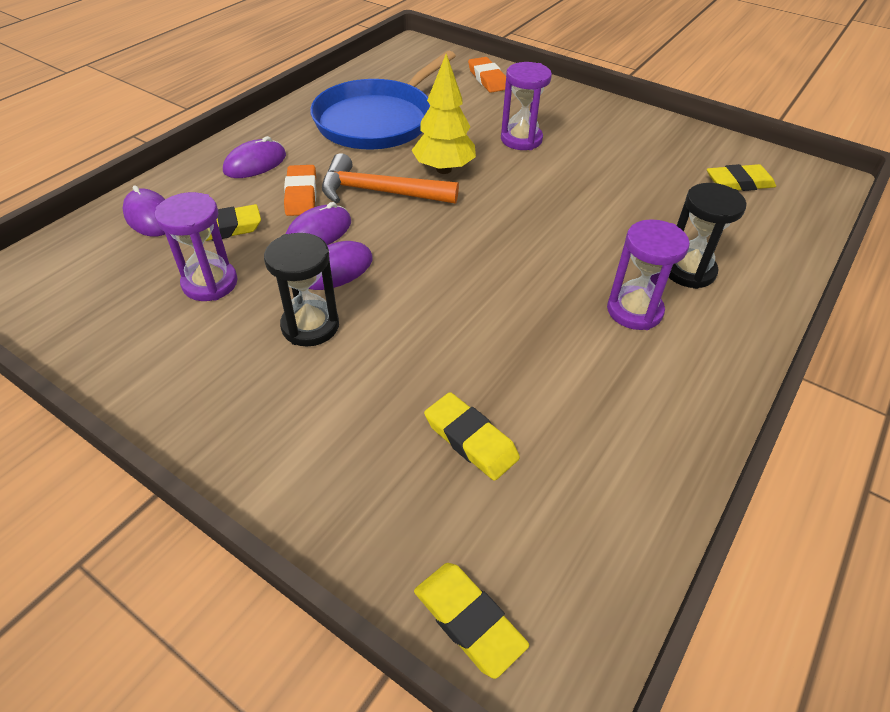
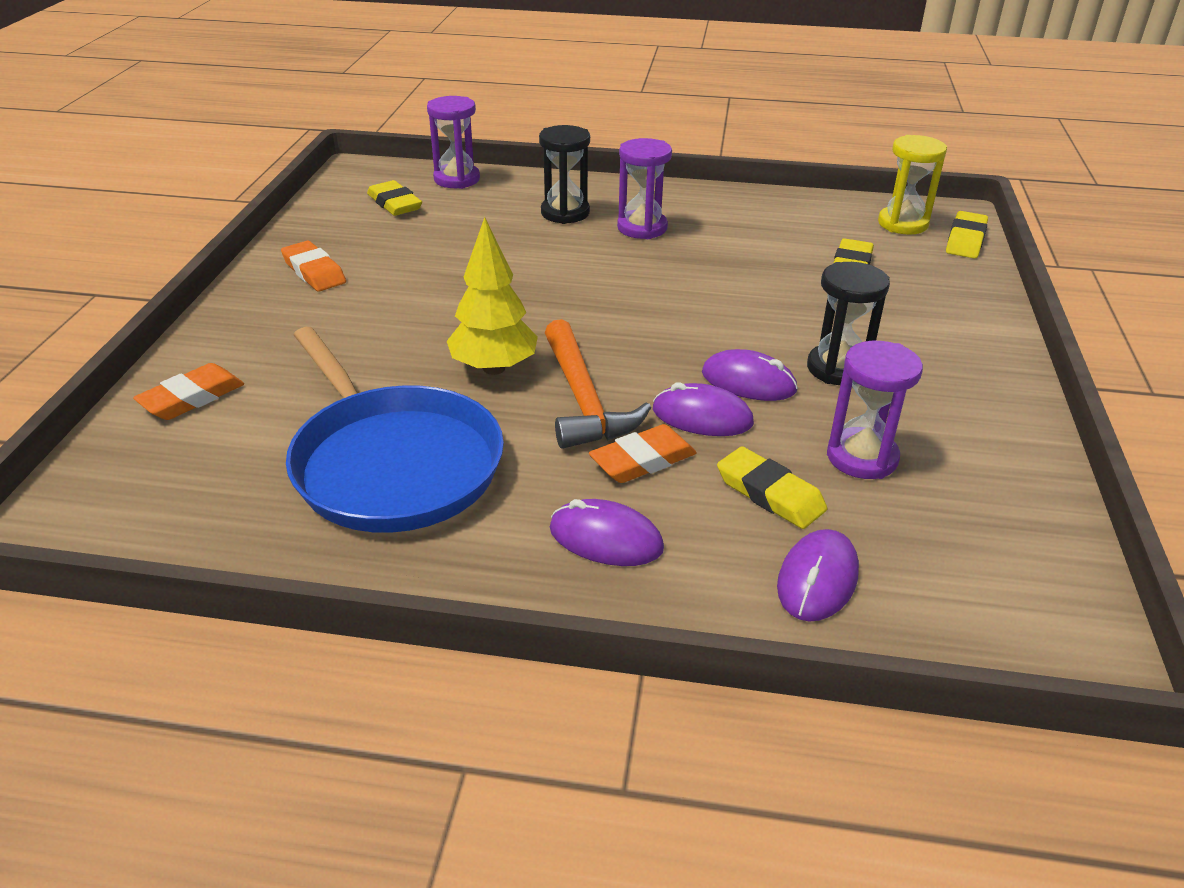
camera: 115 degrees left, 10 degrees down
(378, 120) = (393, 463): blue pan -> blue pan turned 45 degrees clockwise
(521, 139) = (379, 331): purple hourglass -> purple hourglass (457, 179)
(551, 570) = (902, 224): none -> yellow hourglass
(622, 130) = (314, 272): none -> orange eraser

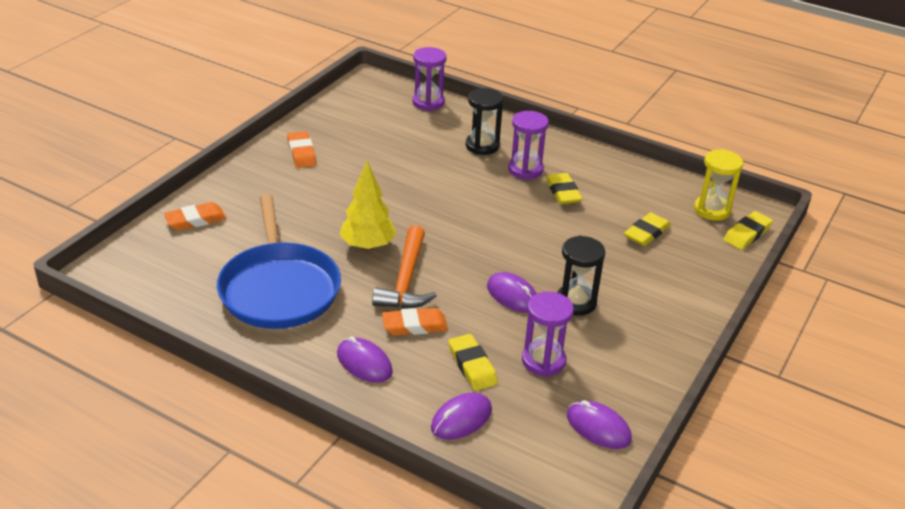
camera: 20 degrees right, 0 degrees up
(395, 203) = (377, 113): yellow eraser -> yellow eraser (563, 192)
(702, 416) = (468, 309): purple mouse -> purple mouse (598, 427)

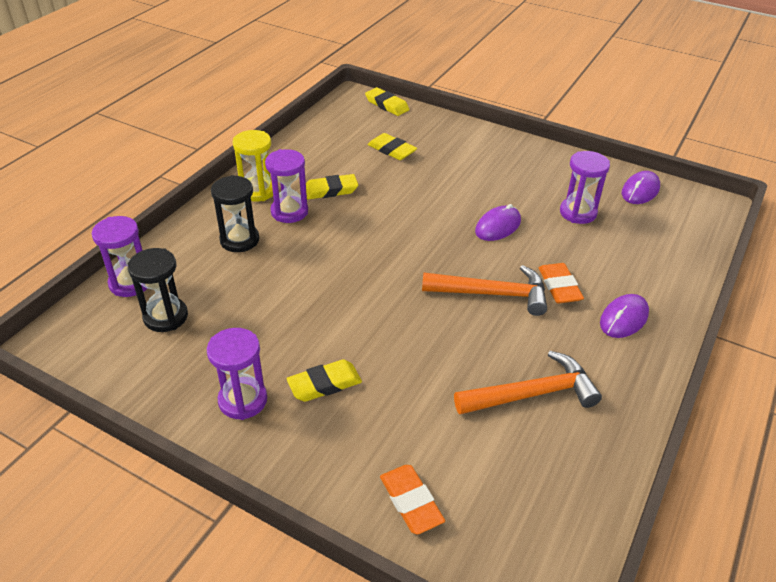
camera: 90 degrees left, 5 degrees up
(279, 288) = (532, 394): blue pan -> orange hammer
(301, 153) = (243, 400): orange eraser -> purple hourglass
(368, 246) = (440, 325): yellow tree -> none
(461, 419) = (665, 258): purple mouse -> none
(472, 365) = (599, 251): yellow eraser -> yellow eraser (324, 384)
(575, 302) = (497, 192): black hourglass -> black hourglass (165, 317)
(712, 210) = (354, 116): yellow hourglass -> yellow hourglass (258, 191)

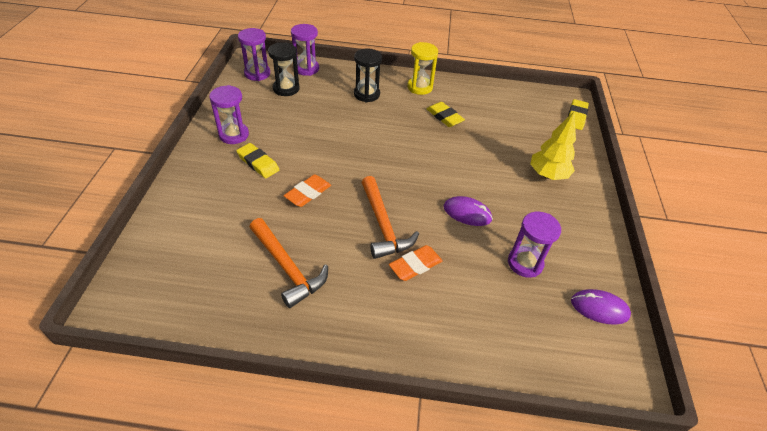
camera: 65 degrees right, 5 degrees up
(289, 212) = (408, 106): purple hourglass -> purple hourglass (257, 74)
(392, 150) = (518, 134): yellow eraser -> none
(411, 502) = (176, 223): orange eraser -> orange eraser (308, 193)
(465, 155) = (547, 175): none -> yellow tree
(623, 318) = (399, 316): purple mouse -> none

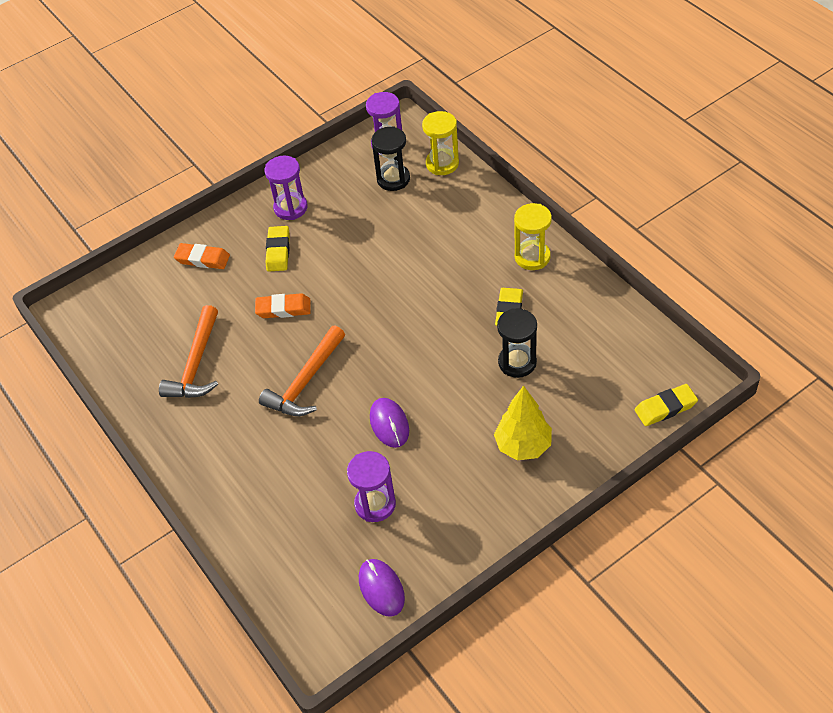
camera: 55 degrees right, 5 degrees up
(306, 69) = (442, 164): purple hourglass -> yellow hourglass
(366, 94) = (463, 233): black hourglass -> black hourglass (517, 362)
(415, 265) = (286, 435): orange eraser -> orange eraser (202, 259)

